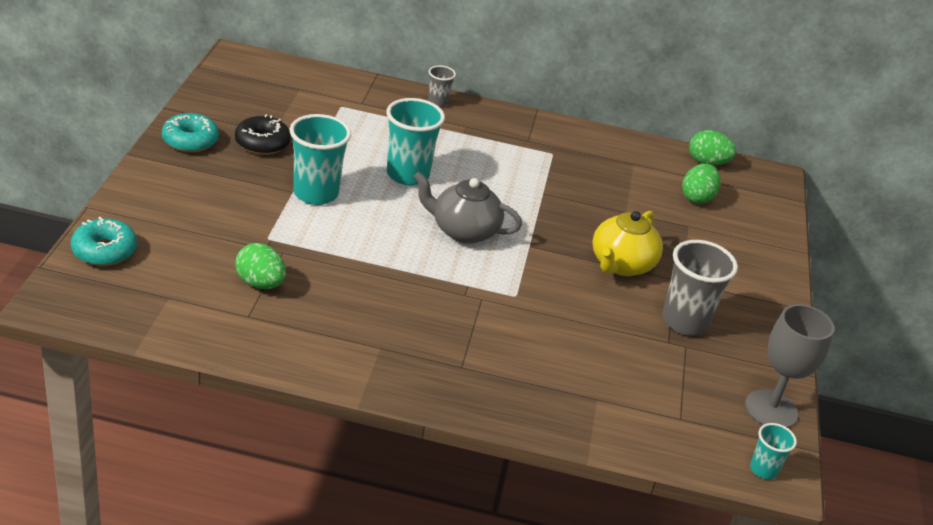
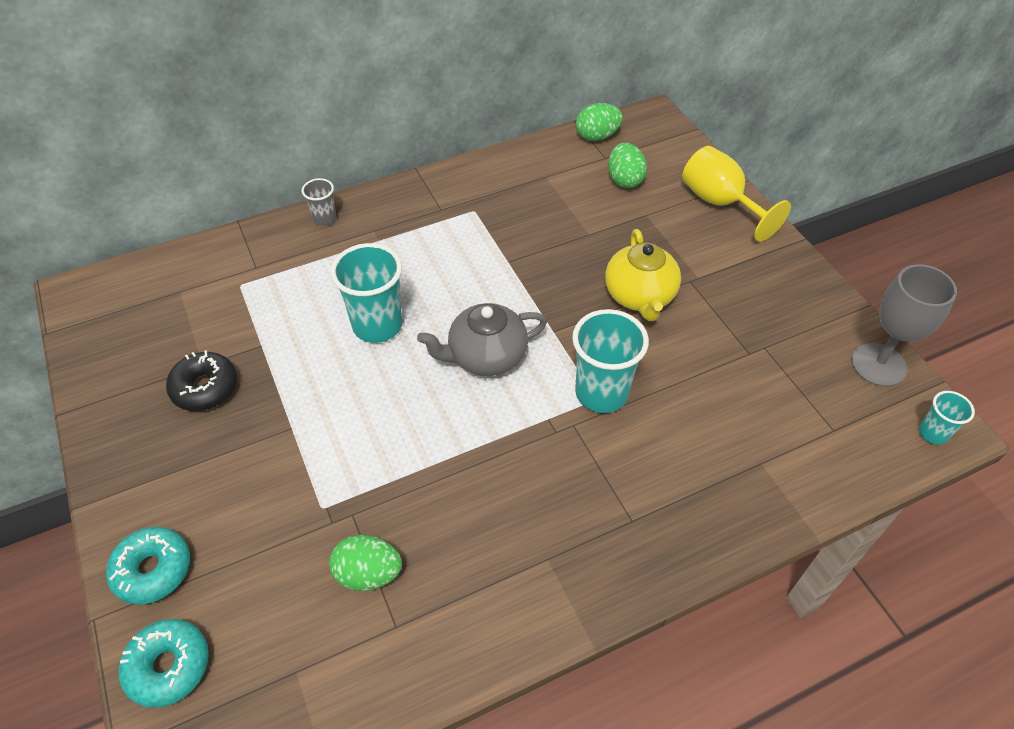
camera: 30 degrees left, 15 degrees up
(190, 141) = (126, 439): turquoise donut -> turquoise donut (153, 570)
(315, 193) = (315, 413): turquoise cup -> turquoise cup (601, 393)
(684, 322) = (739, 321): grey cup -> none
(762, 252) = (720, 203): none -> yellow goblet

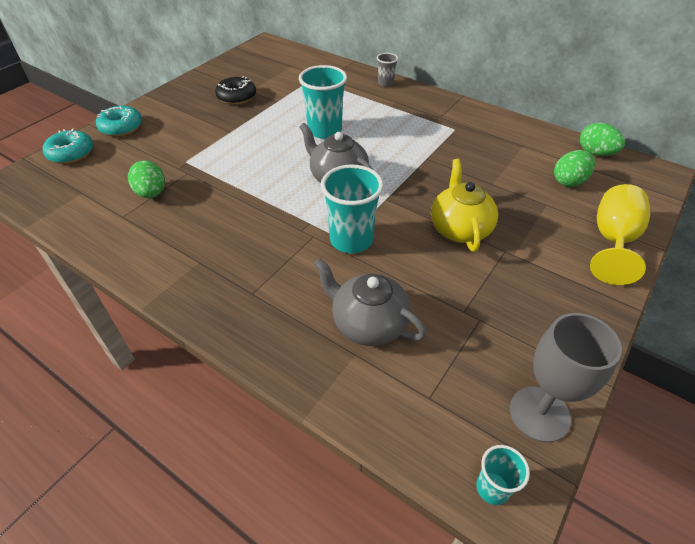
camera: 60 degrees right, 5 degrees down
(639, 296) = (459, 229): yellow teapot -> yellow teapot turned 120 degrees clockwise
(728, 434) = (368, 323): none -> grey teapot

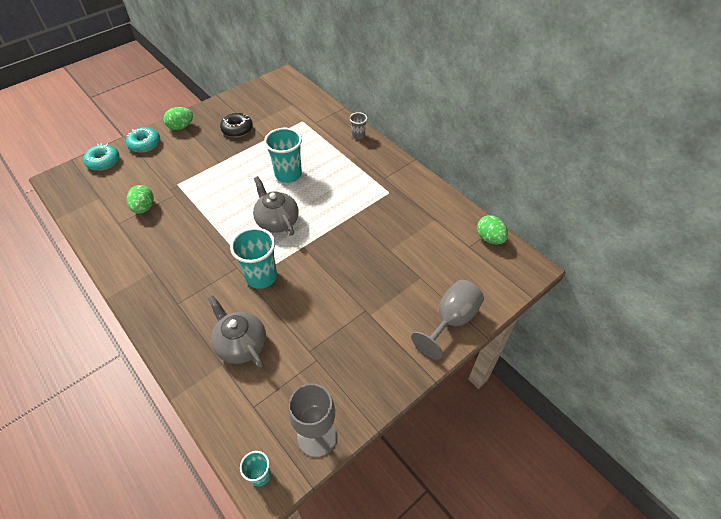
camera: 15 degrees right, 5 degrees up
(459, 229) = (342, 284): yellow teapot -> none
(569, 181) = (451, 260): green egg -> green egg (181, 127)
(612, 241) = (451, 320): yellow goblet -> grey goblet

